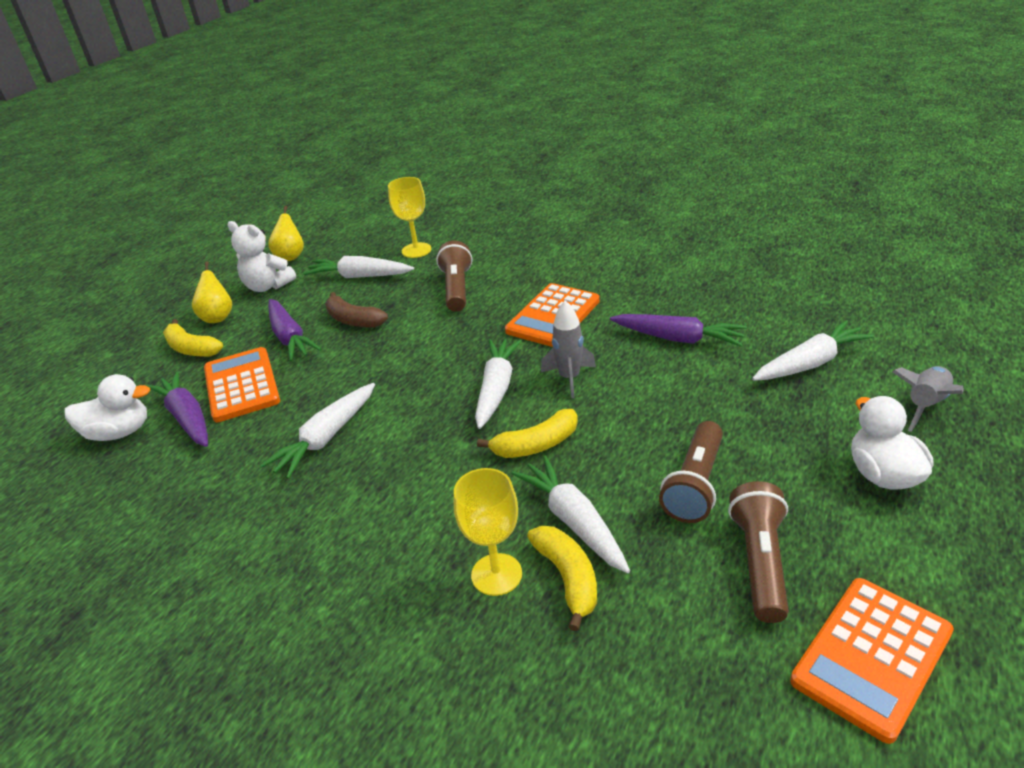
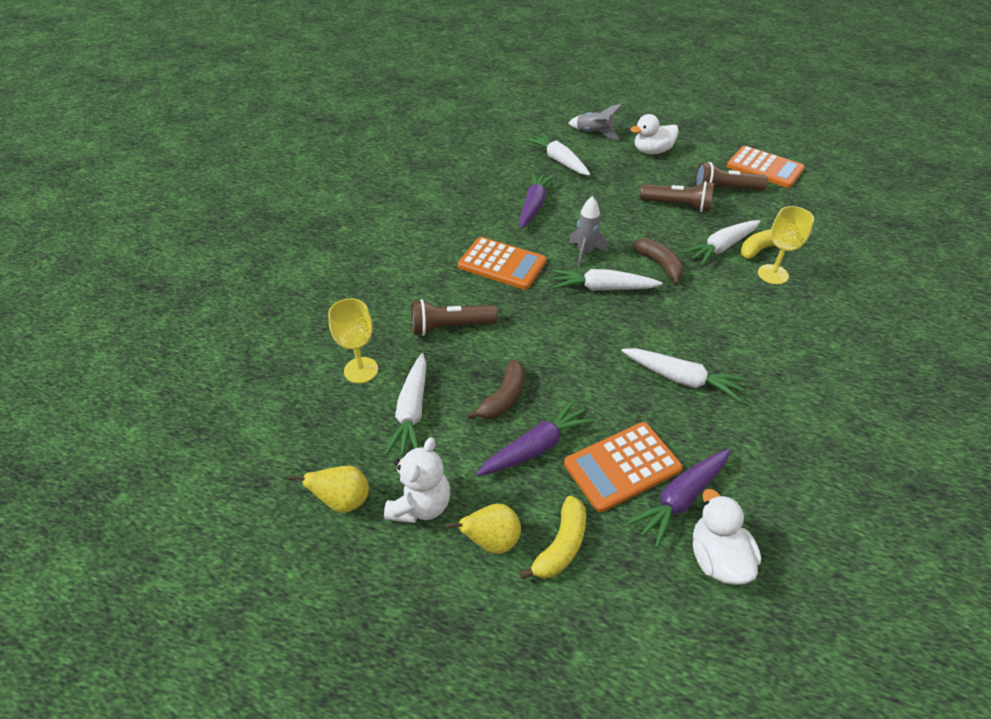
camera: 100 degrees left, 10 degrees up
(536, 445) = (660, 265): yellow banana -> brown banana

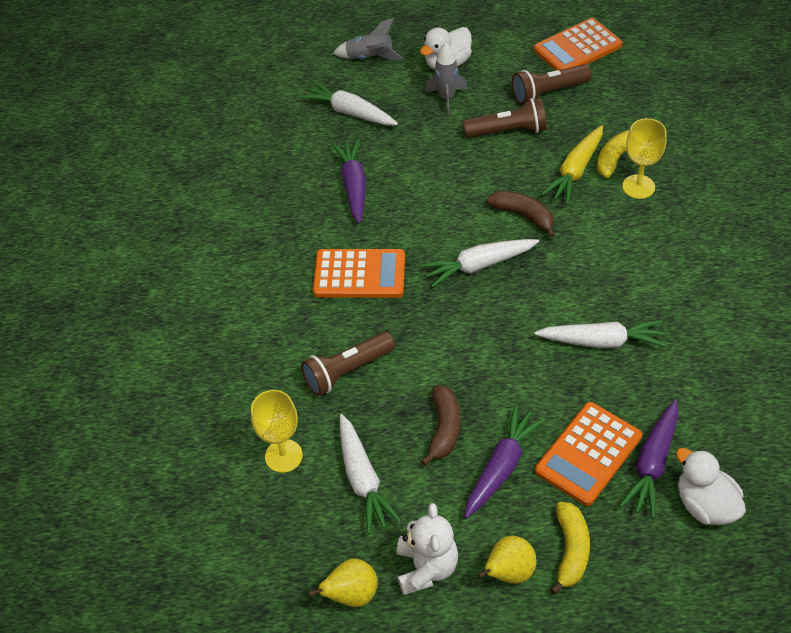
camera: 20 degrees left, 5 degrees up
(585, 253) = (440, 228): grey rocket -> grey rocket (446, 98)
(721, 247) = (575, 171): white carrot -> yellow carrot
(764, 168) = (577, 48): orange calculator -> orange calculator turned 135 degrees clockwise

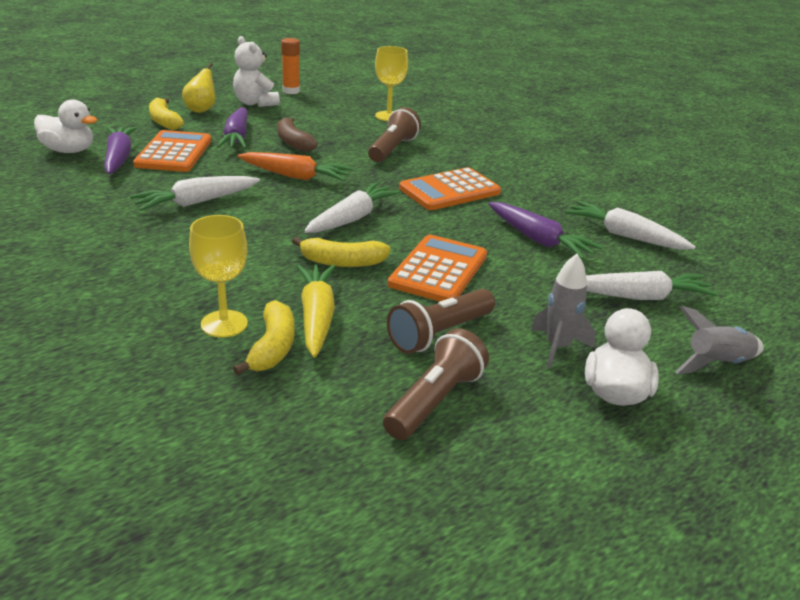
camera: 140 degrees right, 20 degrees down
(352, 595) = (291, 91): yellow pear -> orange glue stick
(363, 479) = (327, 118): white carrot -> white carrot (624, 236)
(485, 353) = (295, 176): none -> orange carrot
(523, 216) = (342, 262): brown banana -> yellow banana
(577, 48) = (456, 497): orange calculator -> orange calculator (439, 270)

